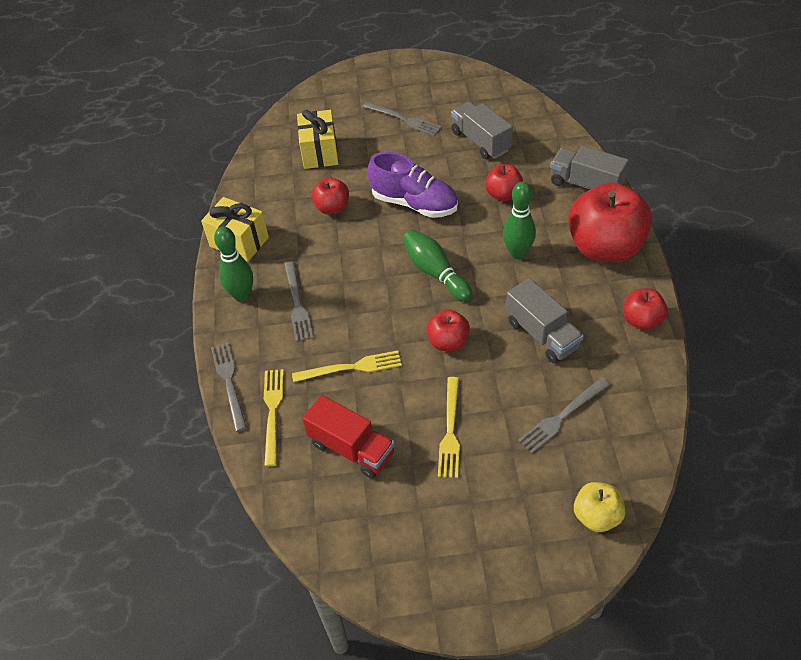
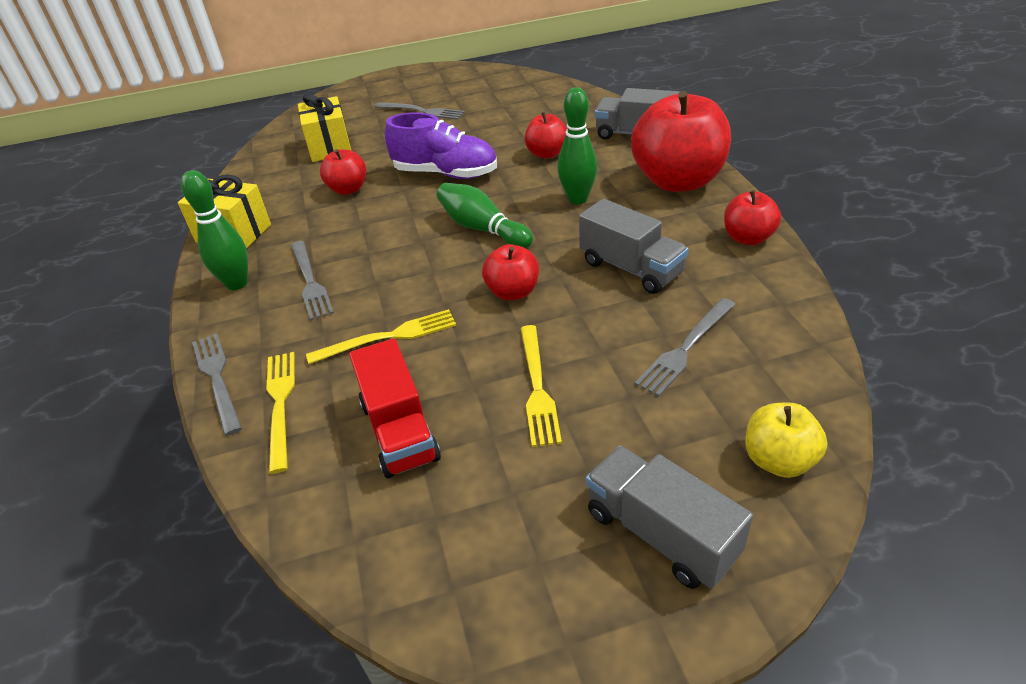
camera: 10 degrees left, 10 degrees down
(351, 448) = (399, 431): red truck -> red truck turned 45 degrees clockwise
(480, 141) = (510, 117): grey truck -> grey truck (660, 533)

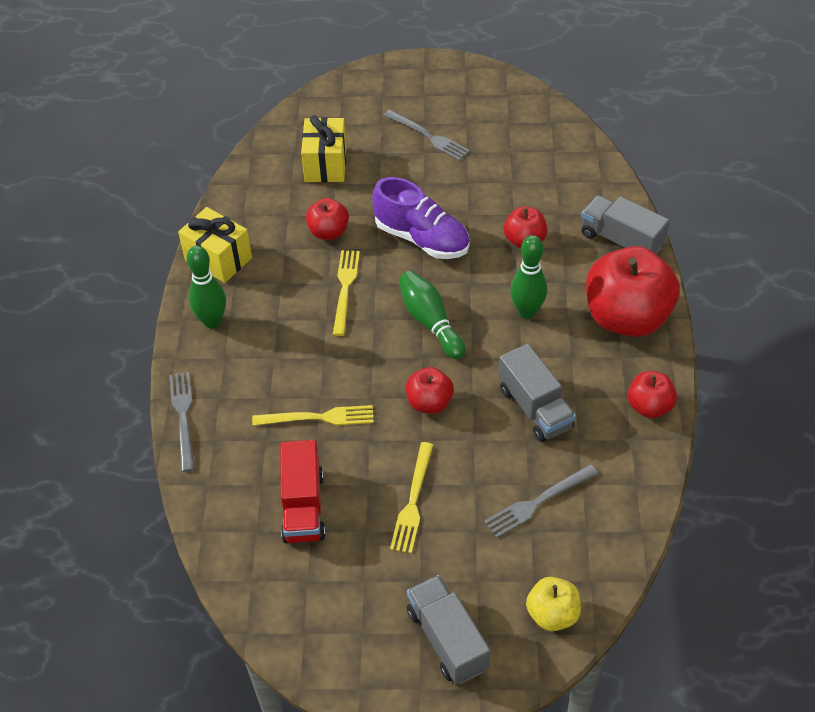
camera: 15 degrees right, 10 degrees up
(280, 404) = (225, 456): yellow fork -> yellow fork (345, 289)
(310, 281) = (271, 338): grey fork -> none

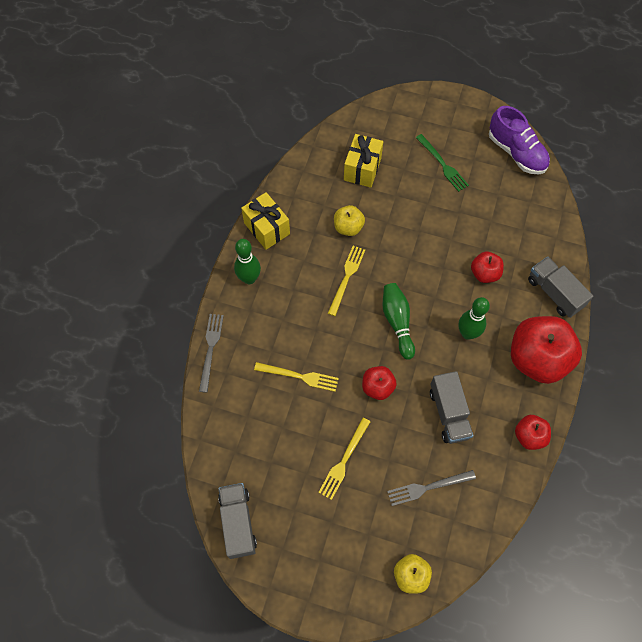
camera: 15 degrees right, 15 degrees up
(303, 506) = (270, 442): red truck -> none
(328, 232) = (348, 227): red apple -> yellow apple
(422, 239) = (412, 251): purple shoe -> purple shoe (516, 152)
(428, 136) = (442, 164): grey fork -> green fork
(447, 639) = (336, 571): grey truck -> grey truck (238, 523)

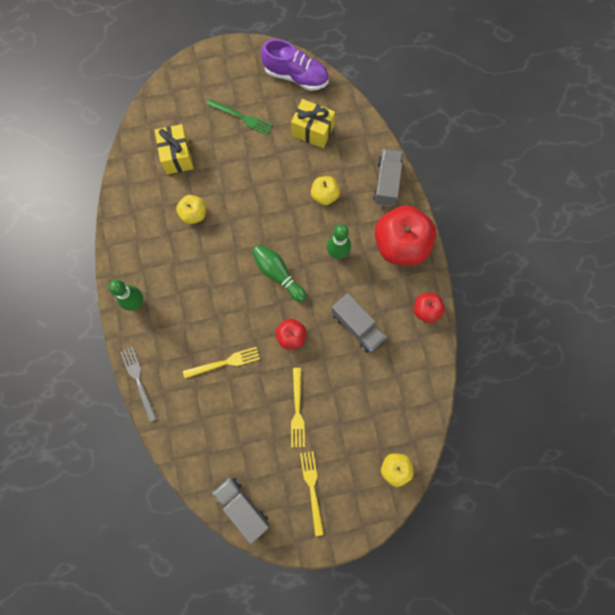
camera: 30 degrees left, 10 degrees up
(267, 228) = (126, 251): yellow gift -> yellow gift (312, 130)
(346, 278) = (216, 259): yellow fork -> yellow fork (312, 489)
(428, 487) = (372, 394): grey fork -> none
(484, 273) = (325, 195): red apple -> yellow apple
(554, 293) = (386, 182): grey truck -> grey truck turned 75 degrees clockwise

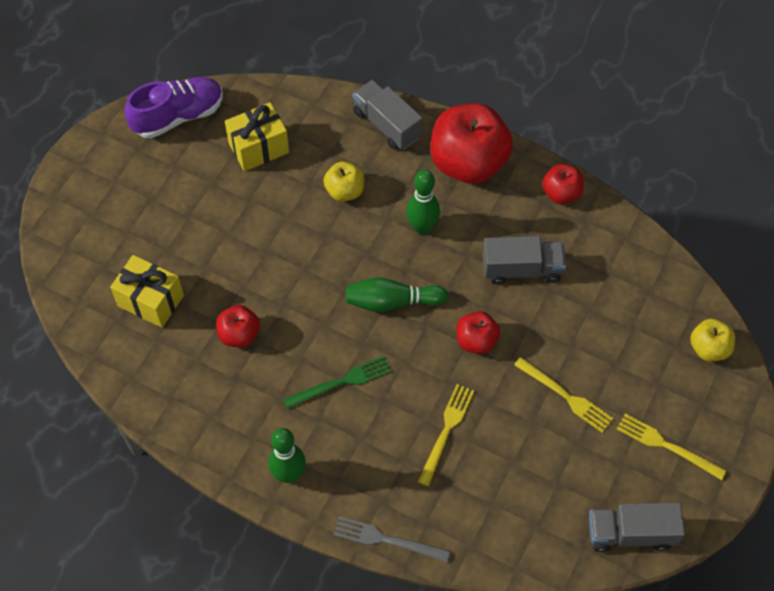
camera: 50 degrees left, 15 degrees down
(194, 214) = (239, 335): yellow apple -> red apple
(241, 117) = (171, 203): green fork -> green fork (341, 382)

